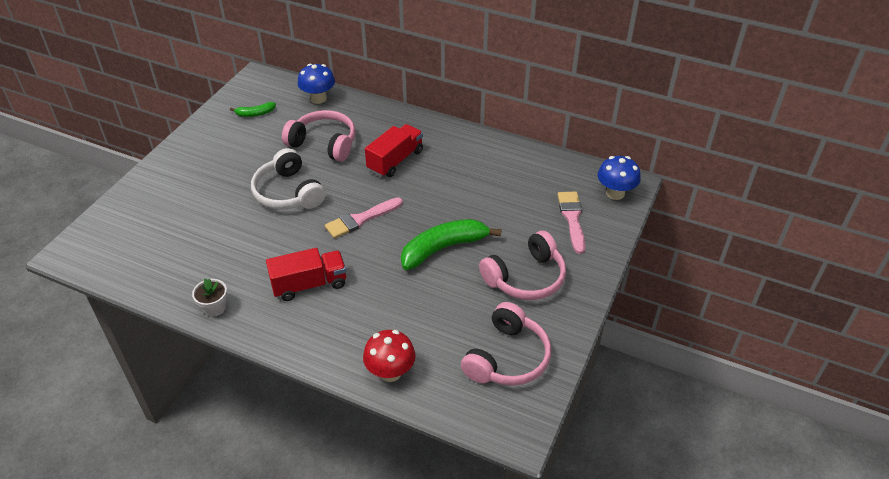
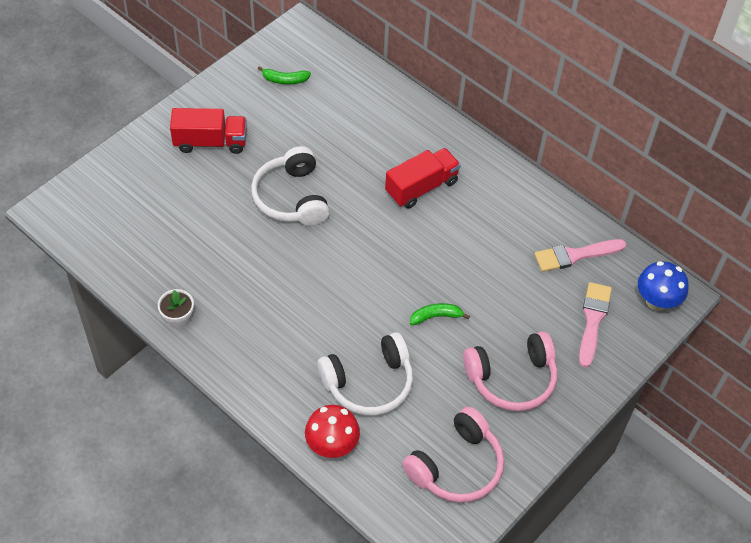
camera: 15 degrees right, 10 degrees up
(309, 284) = (281, 319): red truck -> red truck (210, 142)
(318, 98) = (361, 77): blue mushroom -> none
(324, 144) = (349, 142): pink headphones -> none
(361, 219) = (359, 254): pink brush -> pink brush (575, 255)
(405, 313) = (369, 383): none -> white headphones
(443, 248) = (436, 316): green banana -> green banana, size x0.50

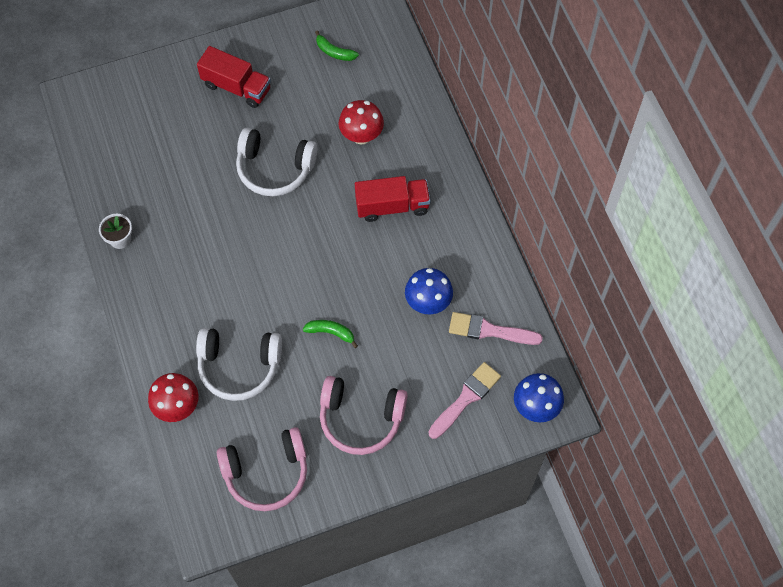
camera: 30 degrees right, 10 degrees up
(292, 197) = (275, 168): white headphones -> white headphones turned 90 degrees counterclockwise
(355, 140) = (361, 136): none -> red mushroom
(506, 254) = (428, 302): none -> blue mushroom

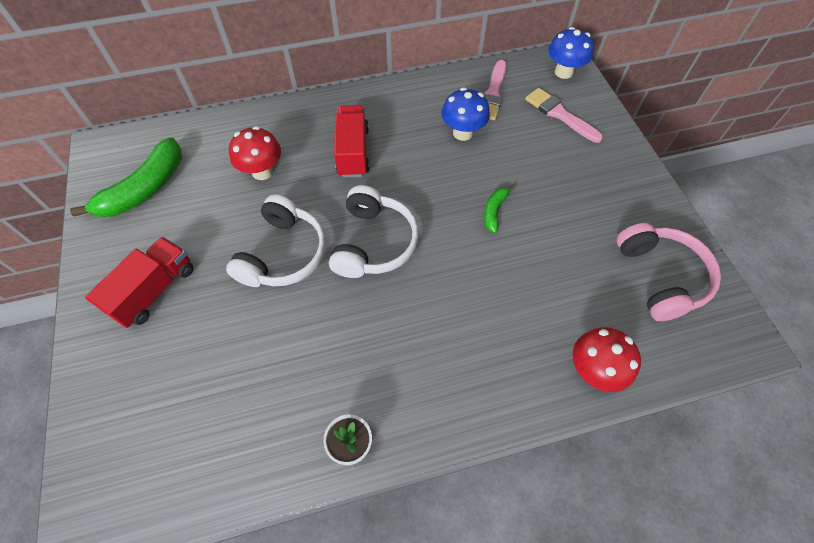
camera: 85 degrees left, 5 degrees down
(239, 366) = (536, 300): white headphones -> white headphones (373, 243)
(334, 52) = (145, 189): green banana -> green banana, size x2.01
(361, 418) = (588, 192): pink headphones -> none

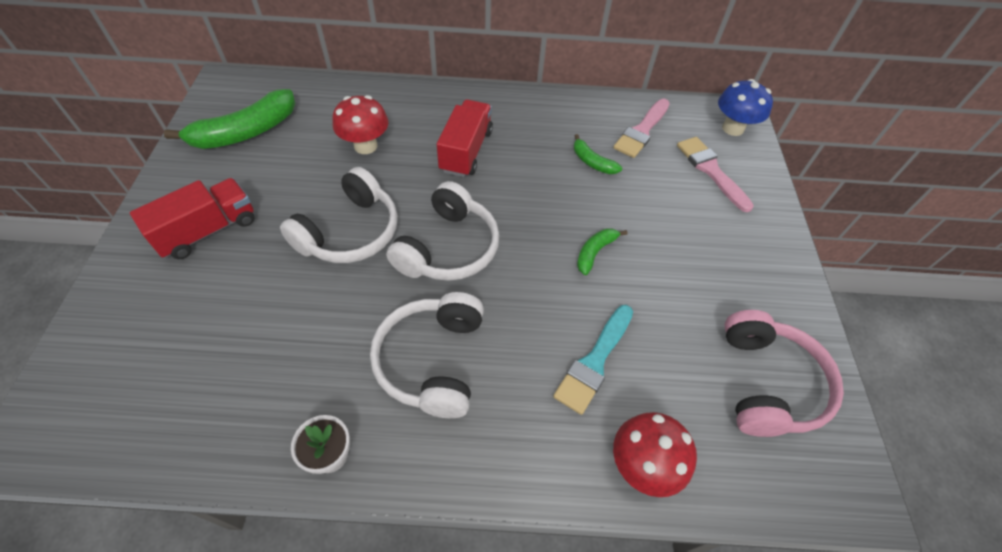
camera: 15 degrees right, 5 degrees down
(401, 342) = (433, 361): none -> white headphones
(462, 133) = (592, 162): blue mushroom -> green banana
(528, 302) = (594, 362): none -> turquoise brush

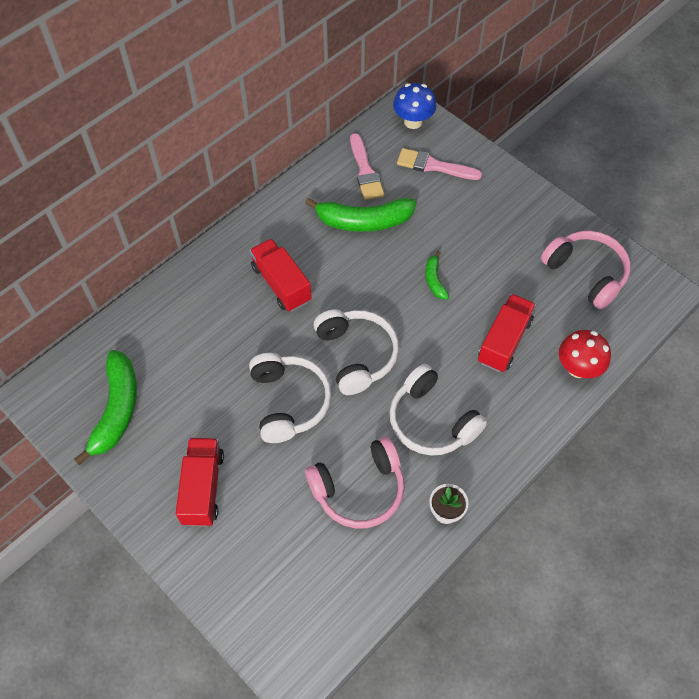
camera: 45 degrees left, 5 degrees up
(296, 351) = (359, 489): none -> pink headphones
(365, 146) = (213, 341): red mushroom -> none
(592, 162) = (364, 221): green banana -> green banana, size x2.01
(594, 362) = (504, 341): turquoise brush -> red truck

